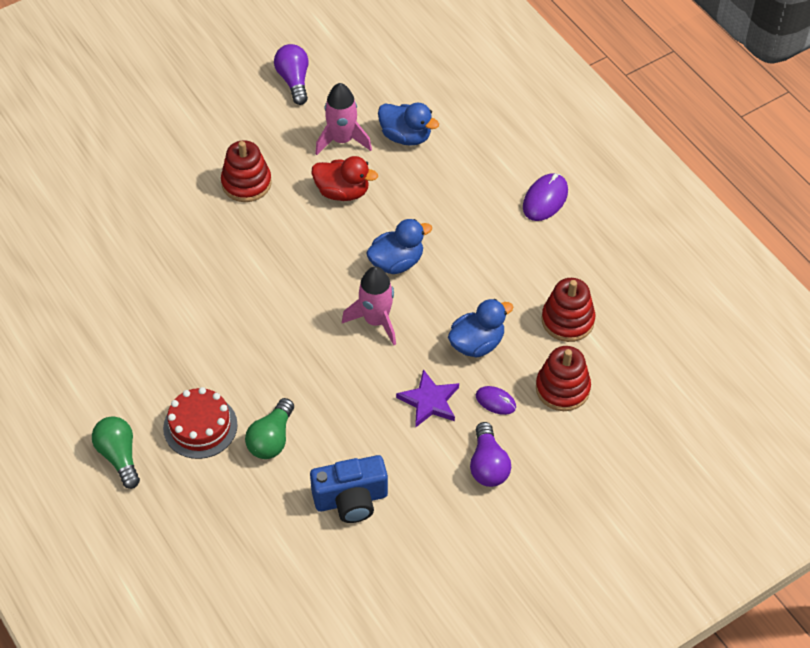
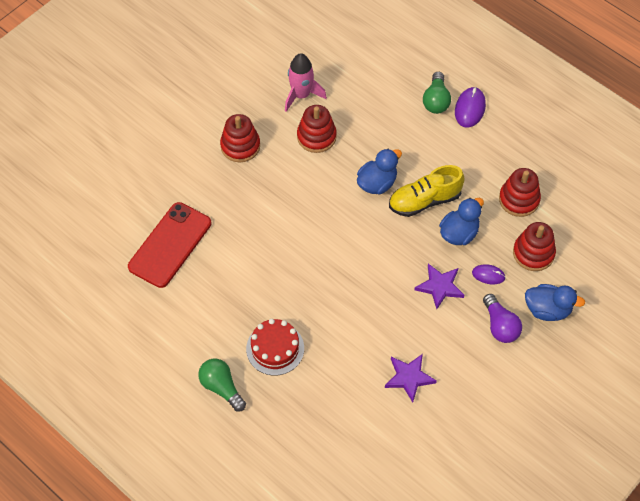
camera: 15 degrees left, 5 degrees up
(120, 278) = (170, 245): none -> red phone
(271, 439) = (333, 345): green light bulb -> green light bulb (436, 100)
(294, 81) = (247, 55): purple light bulb -> none
(342, 192) = (316, 137): red duck -> red stacking toy
(351, 500) = (409, 377): blue camera -> purple star
(376, 321) = (378, 233): pink rocket -> none
(406, 136) = (348, 82): blue duck -> blue duck (547, 310)
(448, 295) = (424, 201): none -> yellow shoe

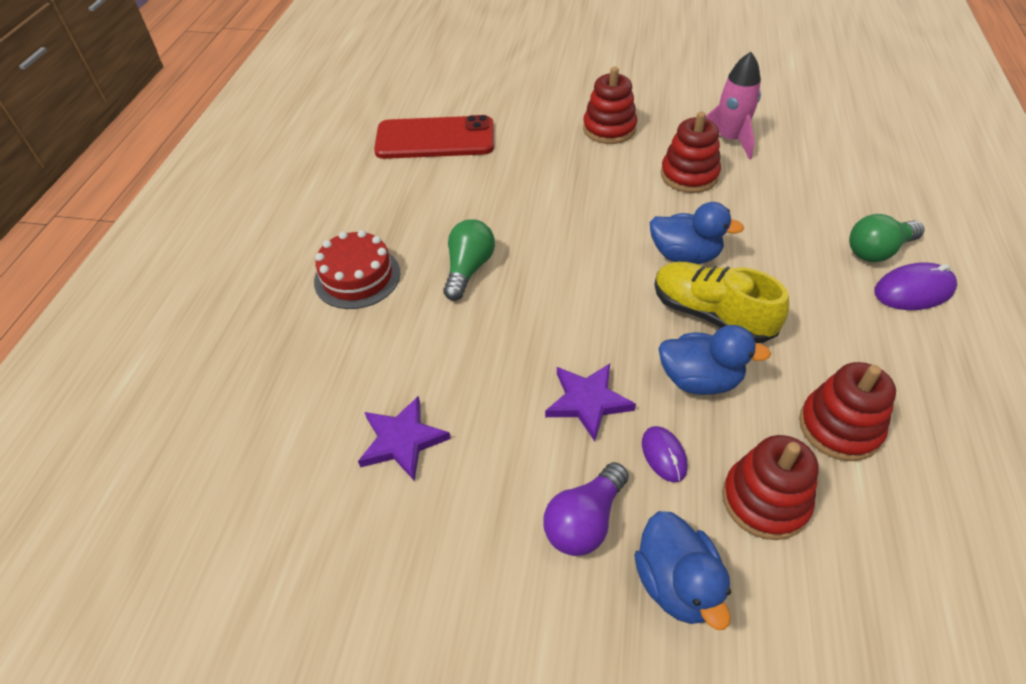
camera: 60 degrees right, 10 degrees down
(221, 387) = (271, 257): green light bulb -> green light bulb (468, 269)

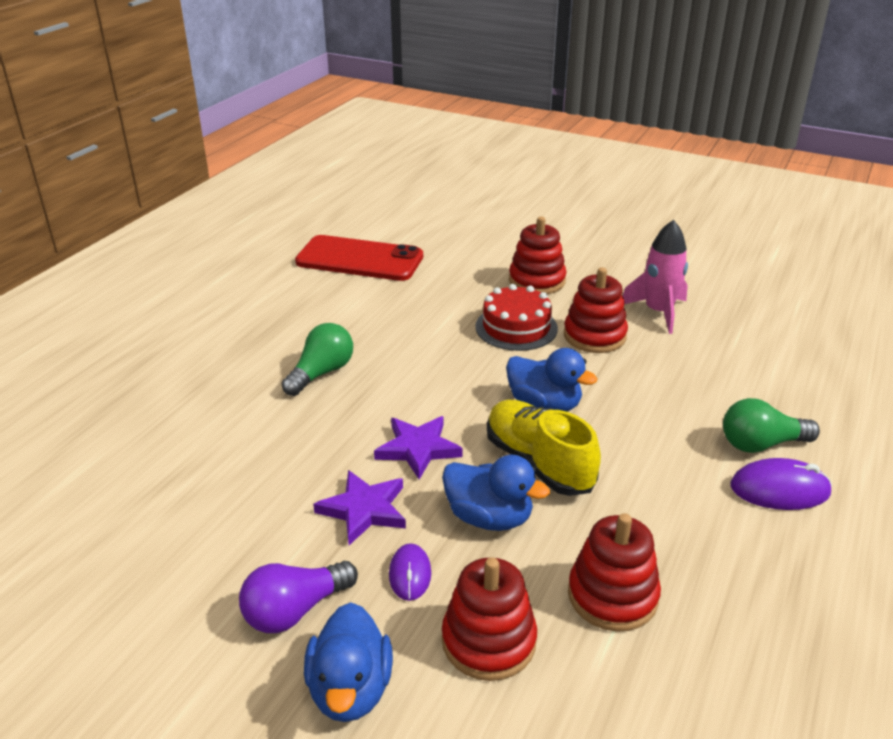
camera: 15 degrees right, 15 degrees down
(357, 277) = (215, 358): red cake -> red cake (516, 327)
(402, 440) = (169, 500): purple star -> purple star (418, 449)

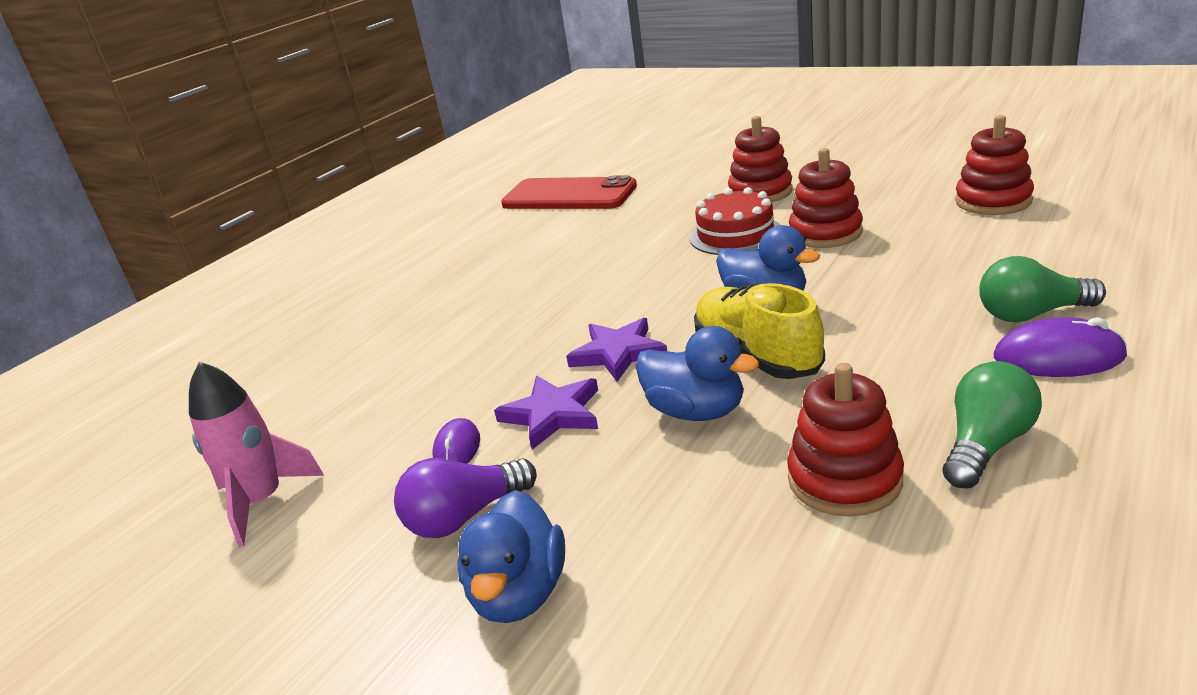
camera: 10 degrees right, 5 degrees down
(321, 373) = (518, 295): green light bulb -> green light bulb (986, 445)
(410, 574) = (599, 473): purple mouse -> purple mouse (457, 448)
(488, 641) = (689, 535): red stacking toy -> red stacking toy (993, 201)
(658, 312) = (900, 204): pink rocket -> pink rocket (262, 501)

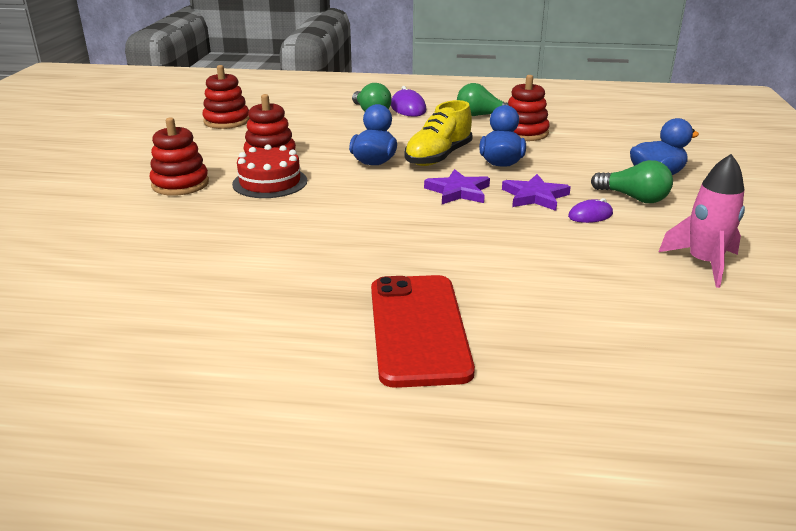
camera: 120 degrees left, 0 degrees up
(465, 516) = (633, 198): purple light bulb -> green light bulb
(569, 195) = (143, 280): red phone -> red phone (418, 329)

